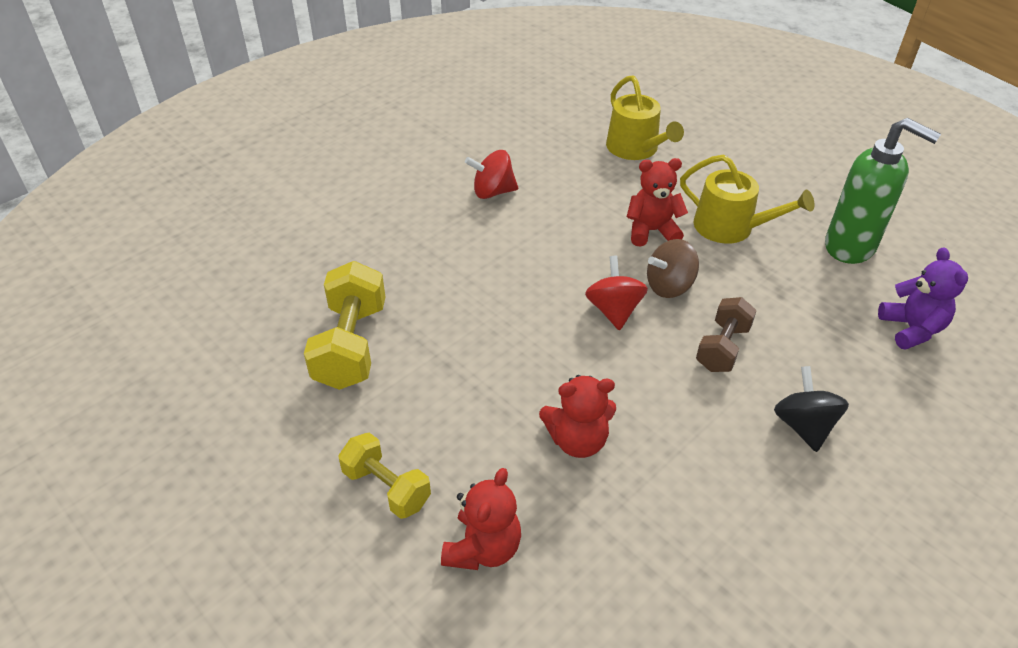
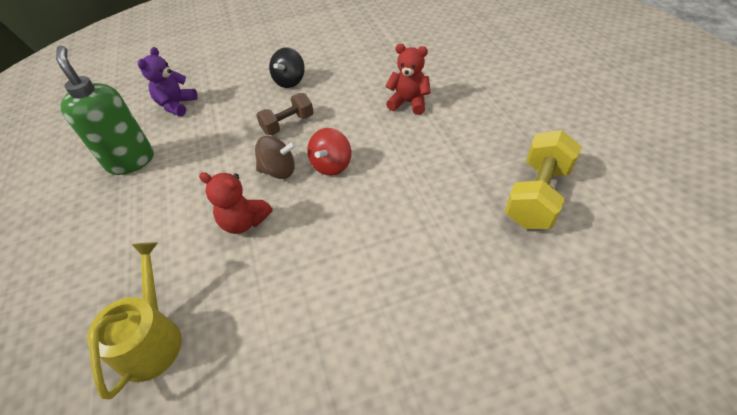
camera: 150 degrees left, 5 degrees up
(386, 487) = (524, 108): yellow dumbbell -> none
(483, 548) = (480, 76): red teddy bear -> none
(492, 192) = (348, 329): red spinning top -> none
(731, 227) = (184, 204): yellow watering can -> none

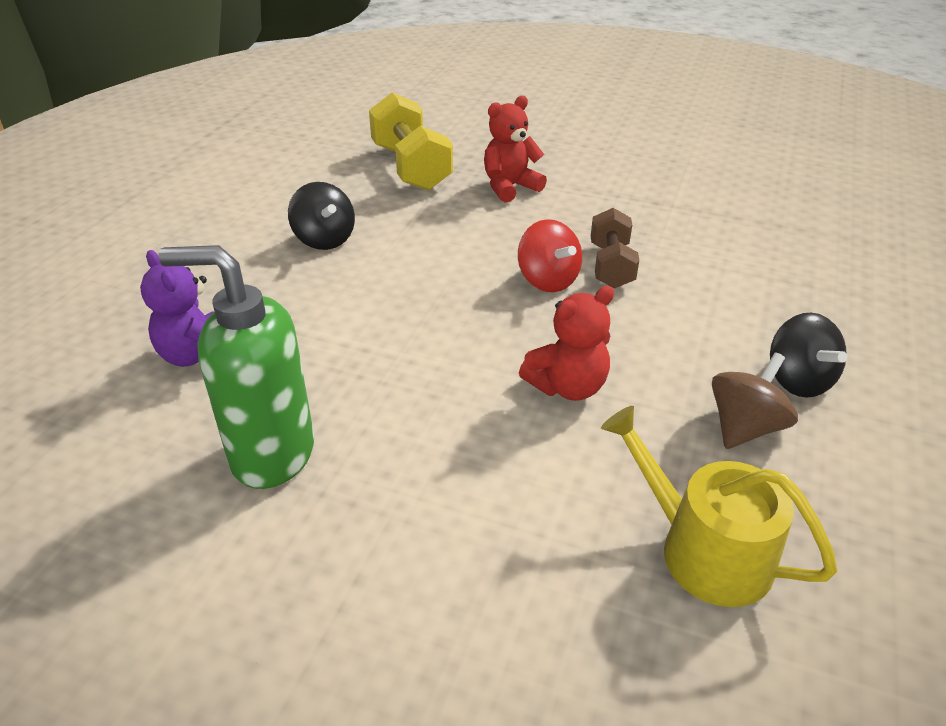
camera: 55 degrees left, 10 degrees down
(279, 171) = (503, 321): brown spinning top -> brown spinning top (744, 427)
(288, 124) = (418, 278): brown dumbbell -> brown dumbbell (611, 266)
(333, 319) = (797, 380): none -> black spinning top
(537, 195) = (746, 193): yellow dumbbell -> yellow dumbbell (411, 167)

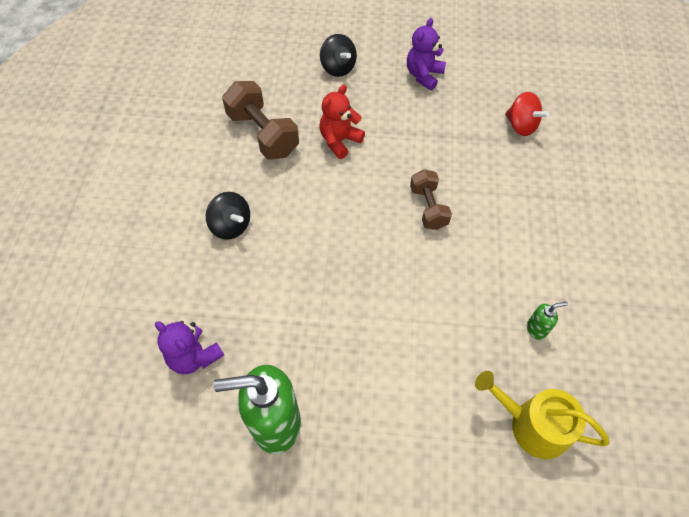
camera: 15 degrees left, 20 degrees up
(411, 167) = (263, 134): yellow dumbbell -> brown dumbbell
(547, 280) = (392, 231): red spinning top -> red spinning top (521, 126)
(567, 386) = (430, 323): red teddy bear -> none
(650, 147) = (423, 75): none -> purple teddy bear
(744, 427) = (536, 329): brown spinning top -> green soap dispenser
(797, 380) = (559, 283): black spinning top -> black spinning top (338, 68)

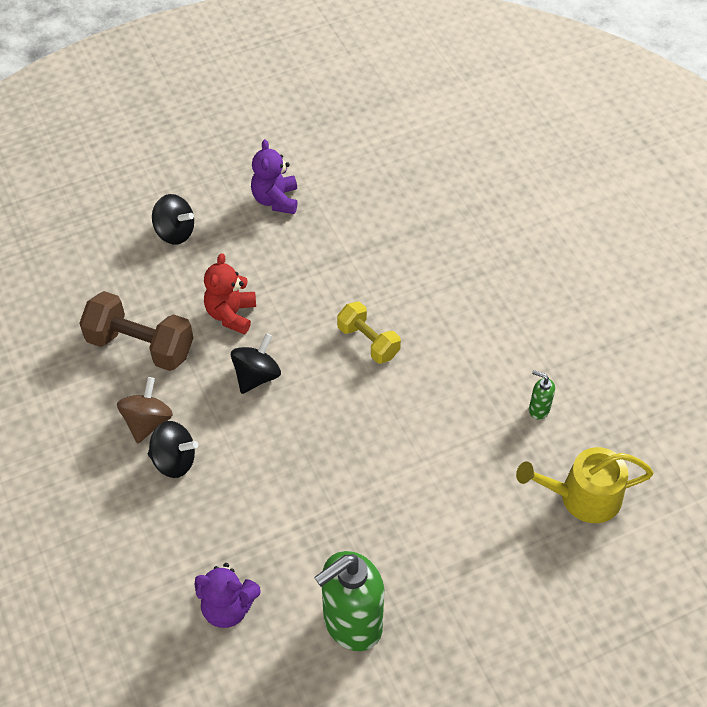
camera: 30 degrees left, 5 degrees down
(232, 189) = (147, 422): none -> brown spinning top
(329, 193) = (256, 376): none -> black spinning top
(428, 207) = (368, 342): brown dumbbell -> yellow dumbbell
(521, 126) = (410, 212): red spinning top -> none
(536, 329) = (538, 409): green soap dispenser -> green soap dispenser turned 105 degrees counterclockwise

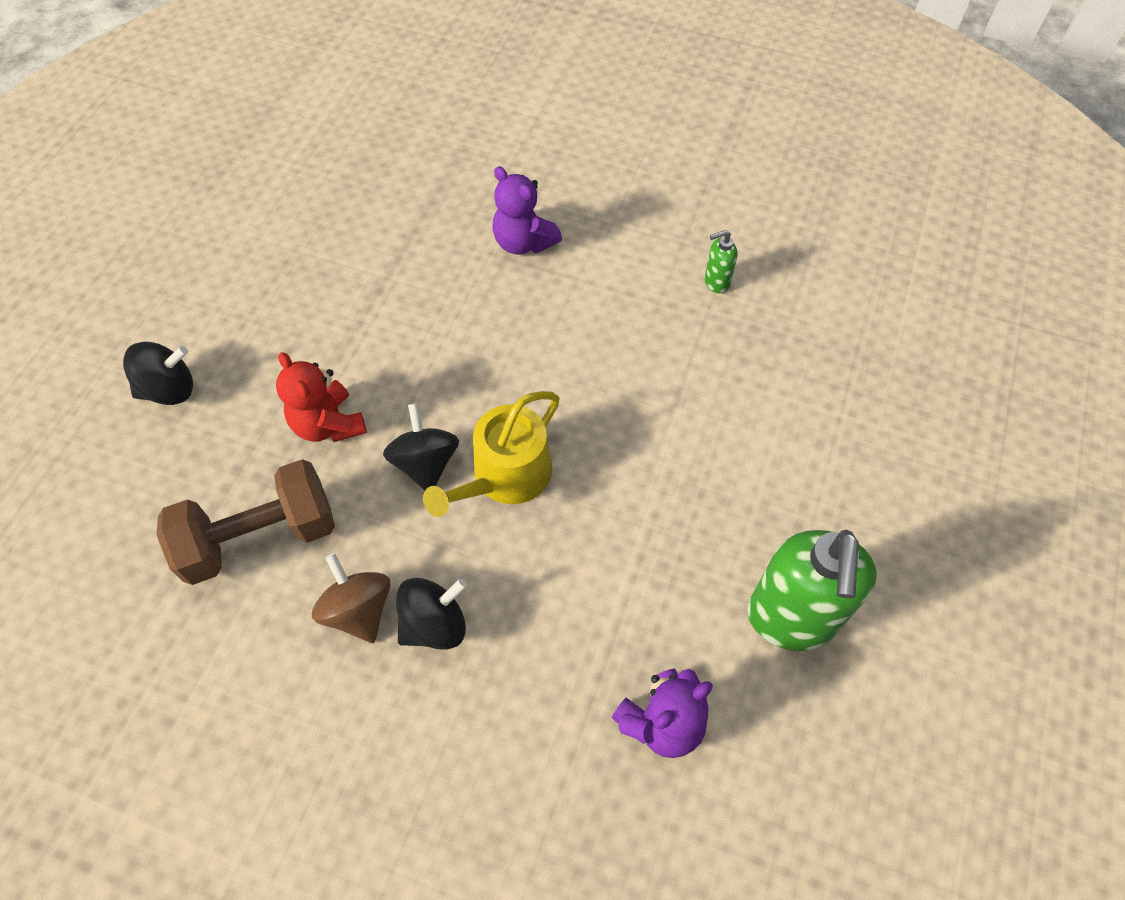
camera: 45 degrees left, 5 degrees up
(276, 200) = (251, 278): purple teddy bear -> purple teddy bear (523, 242)
(368, 342) = (499, 342): yellow dumbbell -> none
(582, 496) = (835, 327): yellow watering can -> yellow watering can (505, 477)

